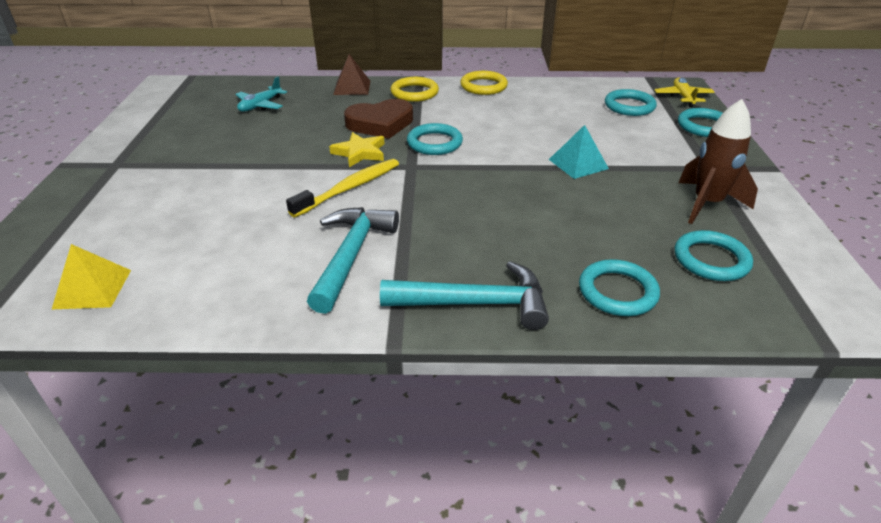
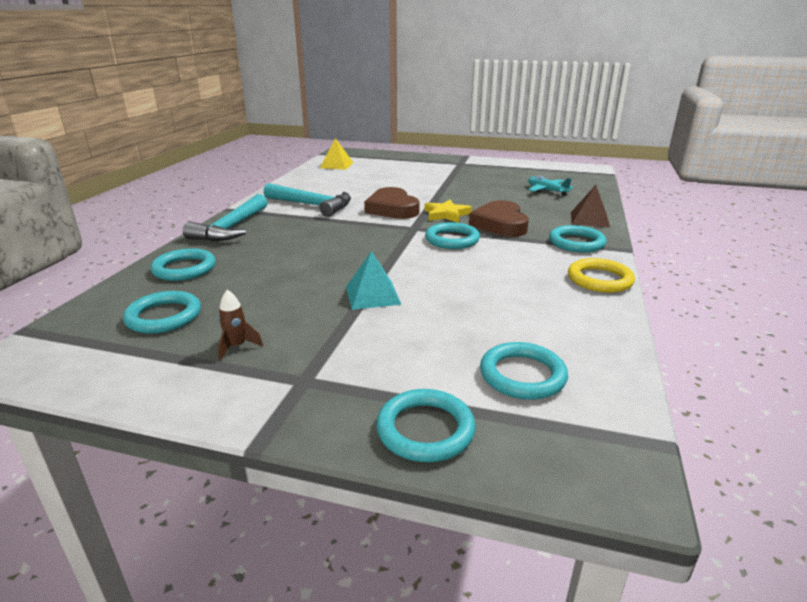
camera: 105 degrees right, 10 degrees down
(349, 188) = (392, 209): yellow toothbrush -> brown heart
(414, 93) = (576, 243): yellow ring -> turquoise ring
(683, 97) = (559, 455): yellow plane -> none
(707, 204) = (237, 347): brown rocket -> brown rocket, size x0.48

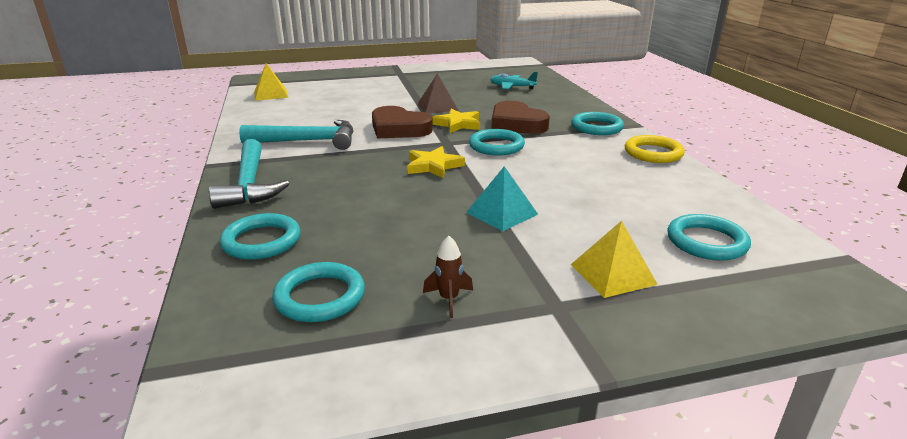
camera: 30 degrees left, 0 degrees up
(375, 244) = (433, 166): none -> yellow star
(388, 372) = (612, 274): none -> yellow pyramid
(425, 429) = (705, 307): turquoise ring -> none
(589, 219) = (579, 106): brown pyramid -> brown pyramid (437, 106)

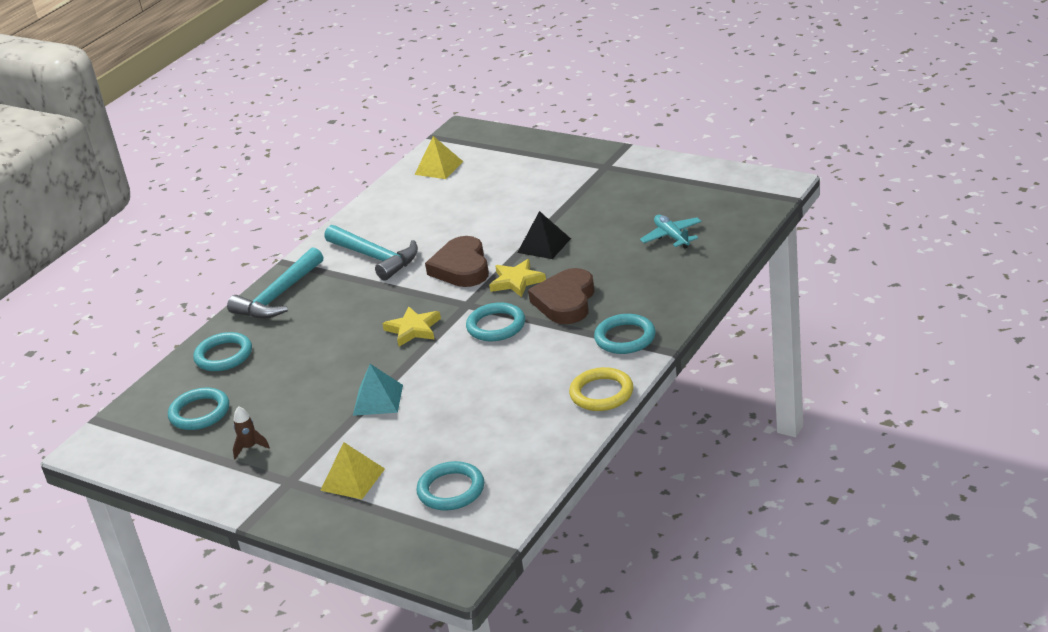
camera: 50 degrees right, 5 degrees up
(437, 106) = (544, 245): brown pyramid -> black pyramid

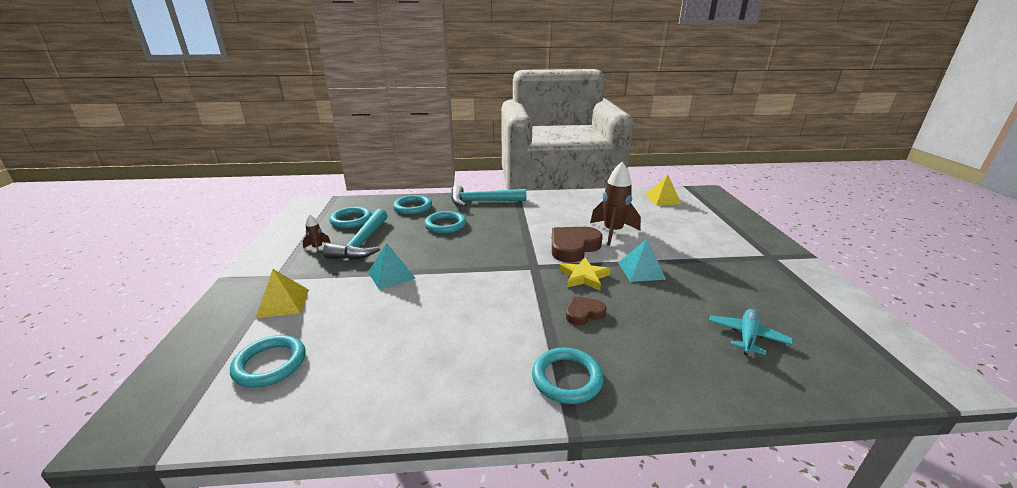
camera: 50 degrees right, 5 degrees down
(375, 258) = (549, 214): turquoise hammer -> turquoise hammer (362, 243)
(413, 329) = (485, 256): yellow star -> none
(463, 232) = (613, 232): none -> brown rocket
(496, 326) = (519, 291): turquoise ring -> turquoise ring (445, 225)
(544, 245) = (641, 270): black pyramid -> turquoise pyramid
(565, 302) = (584, 313): brown heart -> brown heart, size x0.56
(601, 393) = (464, 404): yellow ring -> none

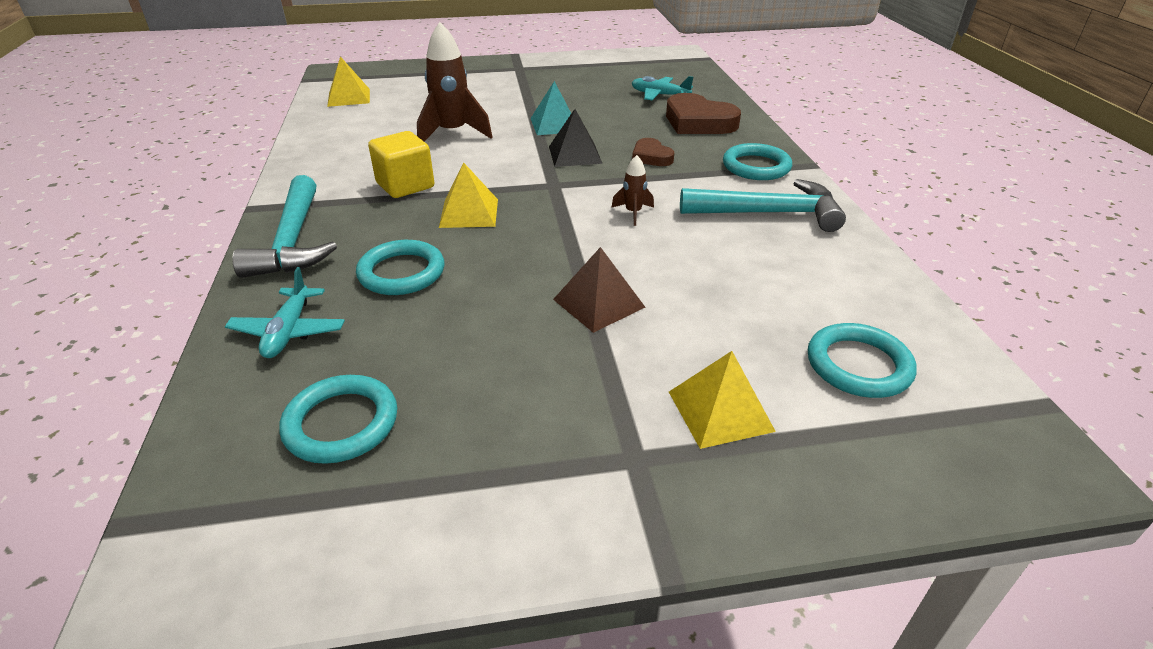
camera: 95 degrees left, 10 degrees up
(317, 248) = (500, 438): brown rocket -> brown rocket (633, 213)
(362, 243) = (476, 369): turquoise hammer -> turquoise hammer (768, 213)
(391, 275) = (598, 303): turquoise pyramid -> brown pyramid
(412, 207) = (289, 331): turquoise ring -> turquoise plane
(500, 239) = (469, 213): none -> yellow pyramid
(536, 221) = (405, 185): none -> yellow cube
(573, 247) = (497, 159): brown heart -> brown heart (698, 122)
(584, 277) = (575, 155): yellow star -> black pyramid

